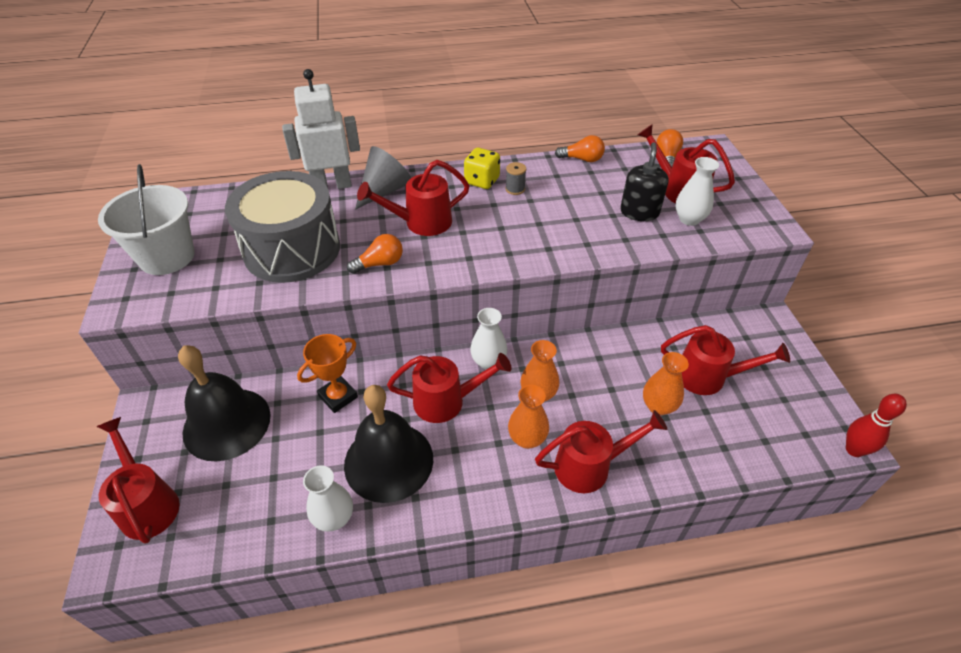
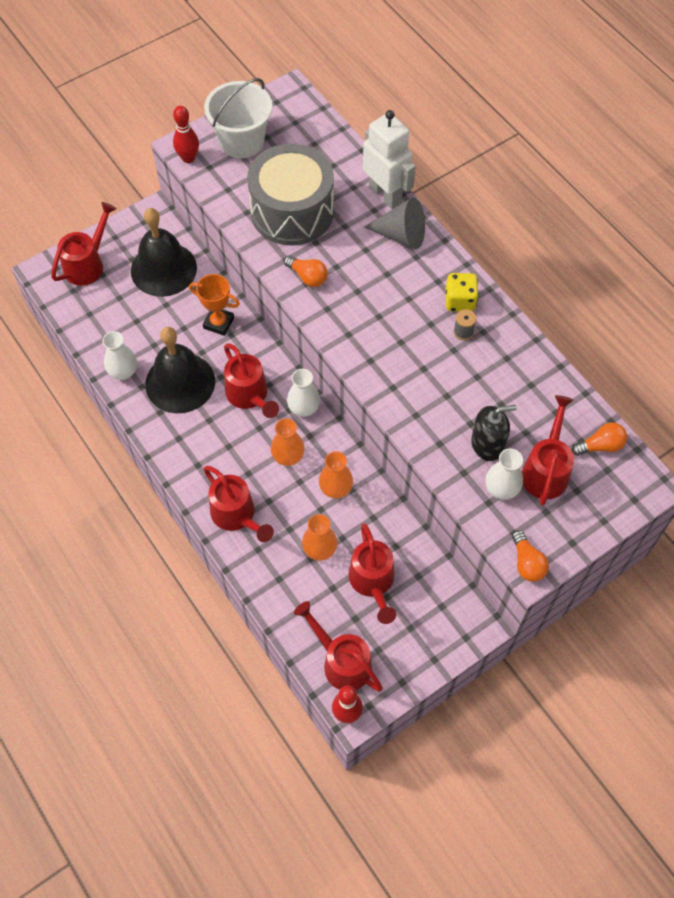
camera: 65 degrees right, 15 degrees up
(139, 306) = (188, 158): none -> red bowling pin
(421, 223) = (373, 281): red watering can -> red watering can (341, 661)
(527, 438) = (241, 464): orange vase -> orange vase (335, 489)
(582, 159) = (548, 370): orange light bulb -> orange light bulb (527, 563)

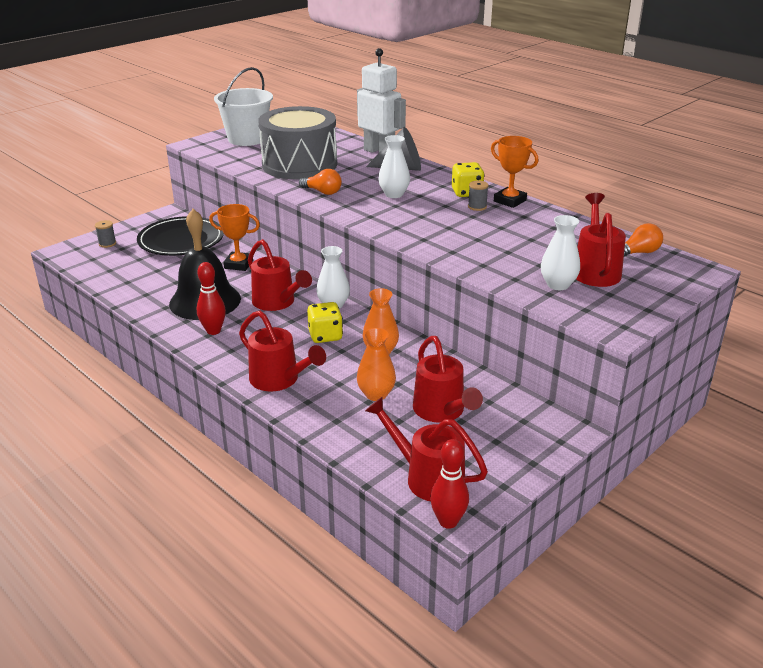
camera: 10 degrees left, 30 degrees down
(88, 264) = (107, 244): red watering can -> grey spool
(123, 372) = (146, 300): white vase -> white vase (394, 194)
(163, 269) = (181, 240): black bell -> black plate
(188, 158) = (201, 148): red bowling pin -> red bowling pin (213, 331)
(288, 457) = (325, 336): orange vase -> yellow dice
(487, 444) = (530, 261): black soap dispenser -> none
(501, 324) = (510, 201): none -> orange trophy
(527, 563) = (609, 326): orange light bulb -> none

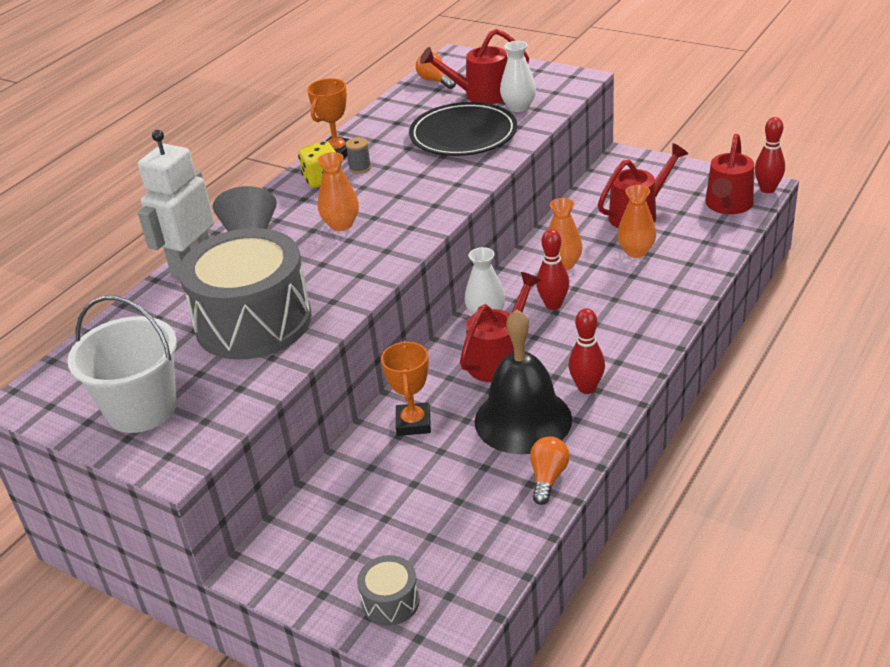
camera: 100 degrees left, 5 degrees up
(107, 244) = (390, 601): grey spool -> grey drum
(181, 240) = (355, 512): black plate -> black plate (463, 135)
(279, 380) = (650, 312): red watering can -> none
(322, 192) = (350, 277): orange light bulb -> orange light bulb (548, 477)
(325, 336) = (553, 305): yellow dice -> red bowling pin
(394, 194) = (341, 224): white vase -> orange vase

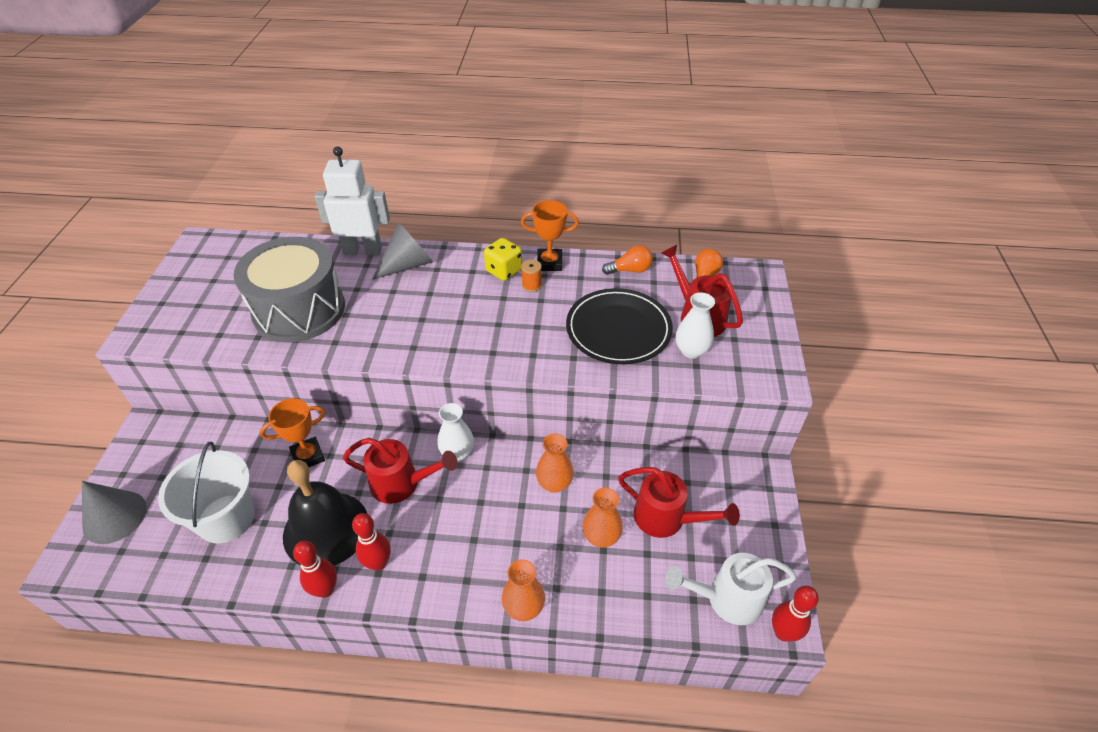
camera: 60 degrees right, 10 degrees up
(142, 409) = (192, 296): white bucket -> white bucket (226, 518)
(341, 224) = (442, 306): orange vase -> orange vase (524, 607)
(360, 168) = (531, 285): grey spool -> orange spool
(390, 601) = (114, 517): grey drum -> grey cone
(548, 477) = (256, 572): orange light bulb -> orange light bulb (630, 270)
(553, 305) = (489, 497): red bowling pin -> red bowling pin (325, 589)
(727, 206) = (726, 599): red watering can -> white watering can

